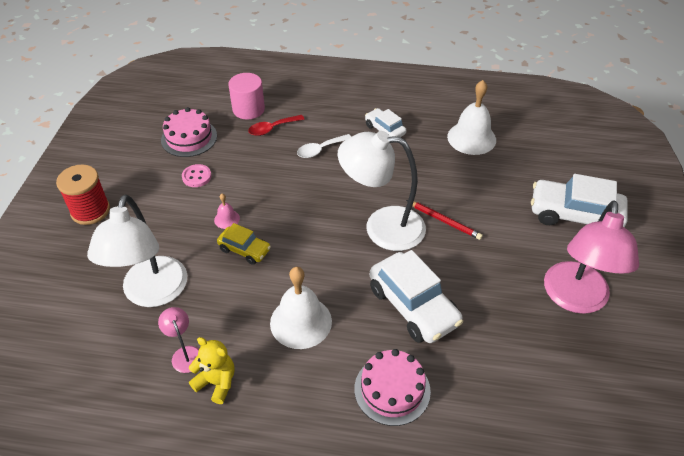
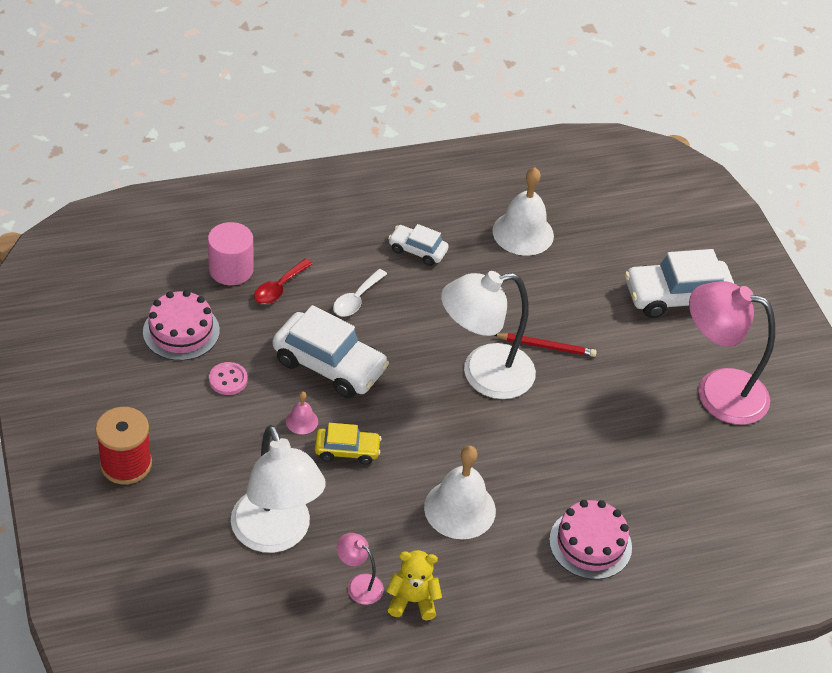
camera: 30 degrees left, 0 degrees up
(413, 306) = (565, 452): white car -> white car (329, 365)
(575, 299) = (717, 391): pink lamp -> pink lamp turned 120 degrees clockwise

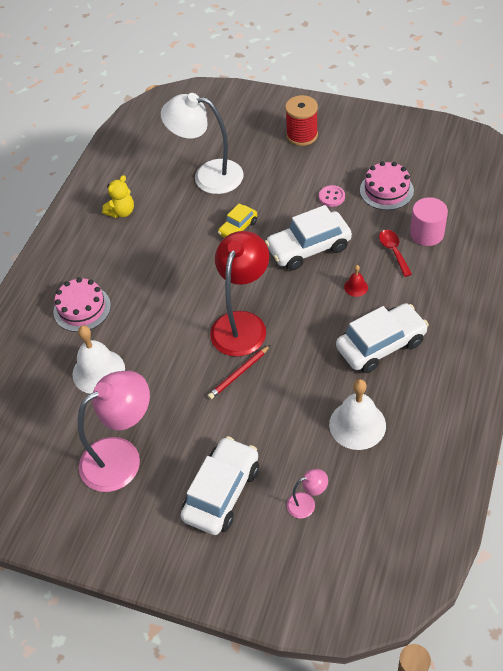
camera: 135 degrees right, 5 degrees up
(302, 421) = (275, 217): pink bell -> none
(356, 299) = (356, 287): white spoon -> red bell
(359, 584) = (150, 195): pink lamp -> pink lamp (307, 503)
(417, 250) = (381, 345): white car -> white car, size x1.82
(460, 509) = (157, 260): white bell -> white bell (98, 371)
(483, 374) = (242, 324): white lamp -> red lamp

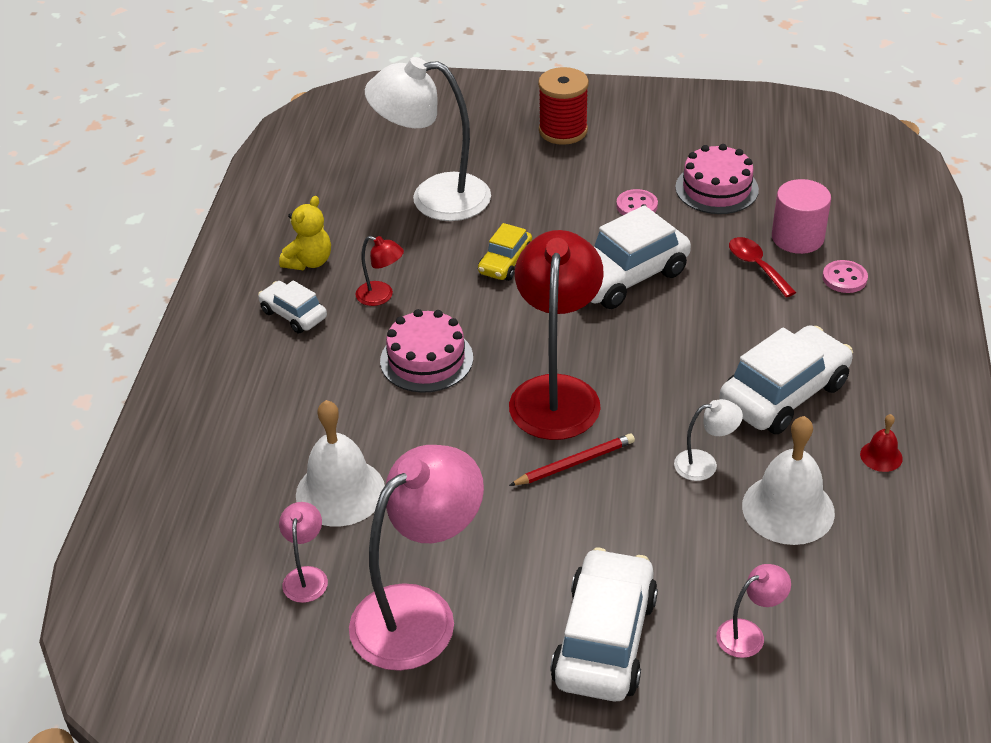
camera: 15 degrees left, 10 degrees down
(65, 423) = (306, 576): none -> pink lamp
(82, 308) = (284, 404): pink cake -> pink cake (426, 359)
(103, 248) = (293, 314): none -> white car
(157, 242) = (381, 296): none -> red lamp
(239, 373) = (574, 463): red pencil -> red pencil turned 150 degrees counterclockwise
(316, 386) = (704, 464): none -> white lamp
(356, 287) = (717, 320): red bell -> red bell (881, 456)
(447, 267) = (844, 278): none -> pink button

